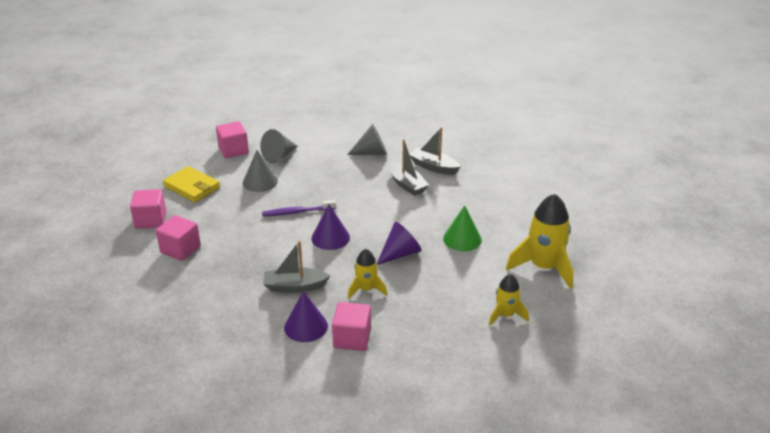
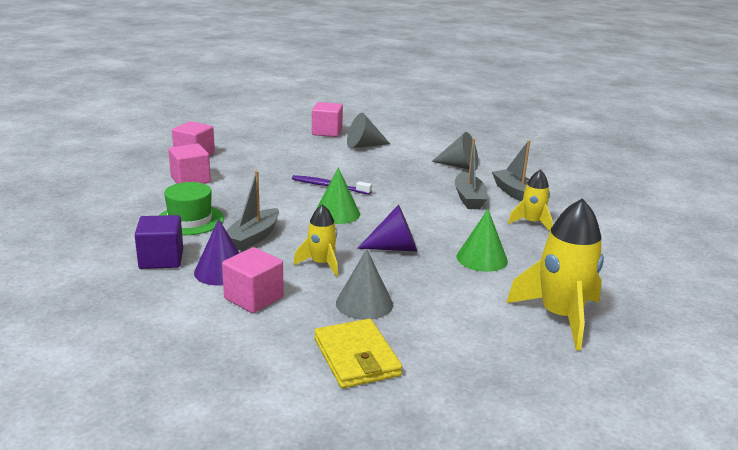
camera: 30 degrees right, 10 degrees down
(192, 187) = (258, 144): yellow wallet -> yellow wallet (356, 357)
(229, 290) = (190, 220): none -> green hat
(250, 335) = (161, 259): none -> purple cube
(260, 182) = (323, 157): grey cone -> grey cone (364, 303)
(295, 286) = (253, 237): grey boat -> grey boat turned 90 degrees counterclockwise
(330, 237) = (337, 213): purple cone -> green cone
(505, 315) = (457, 344): yellow rocket -> yellow rocket (531, 223)

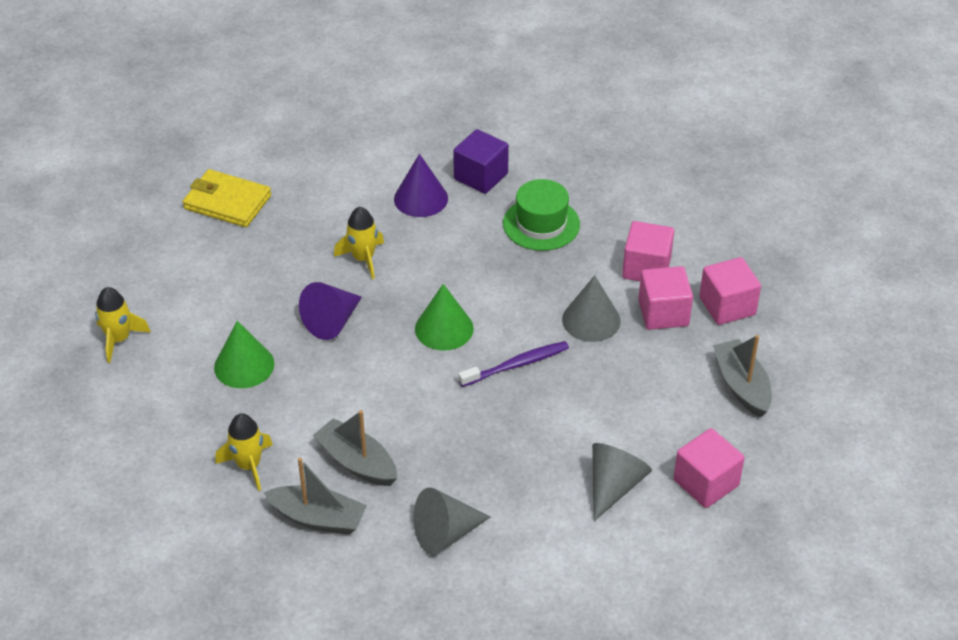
camera: 135 degrees right, 20 degrees up
(253, 237) = (459, 245): grey boat -> grey boat (741, 385)
(254, 298) = (359, 195): pink cube -> pink cube (663, 313)
(364, 303) = (278, 246): grey cone -> grey cone (591, 320)
(560, 316) = (119, 339): yellow rocket -> yellow rocket, size x0.56

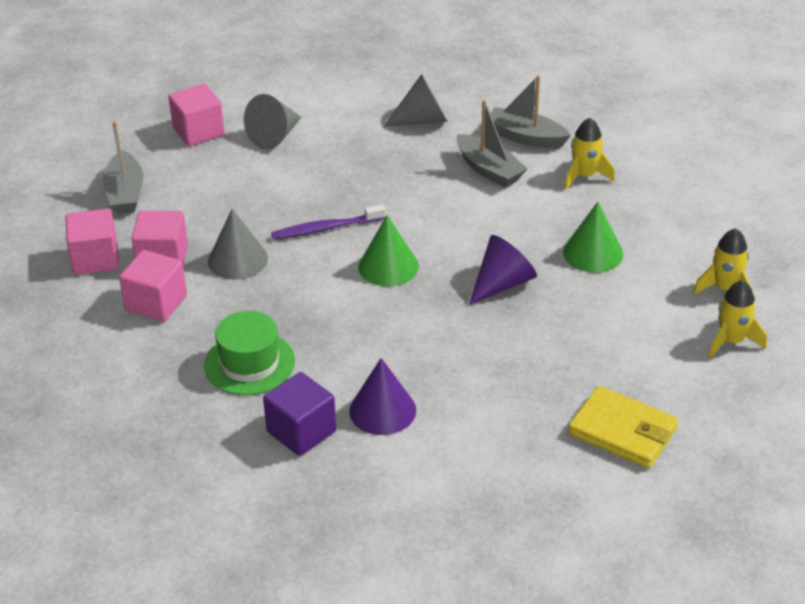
camera: 170 degrees left, 5 degrees down
(363, 259) = (462, 345): yellow rocket -> yellow rocket (731, 341)

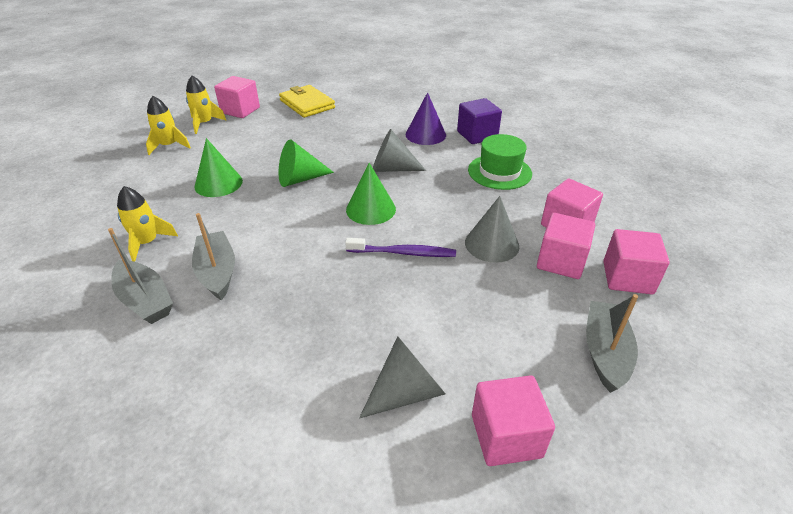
camera: 160 degrees left, 0 degrees up
(422, 120) = (220, 361): grey cone -> grey cone (392, 169)
(502, 284) = (300, 179): purple cone -> green cone
(713, 384) = (240, 110): none -> pink cube

